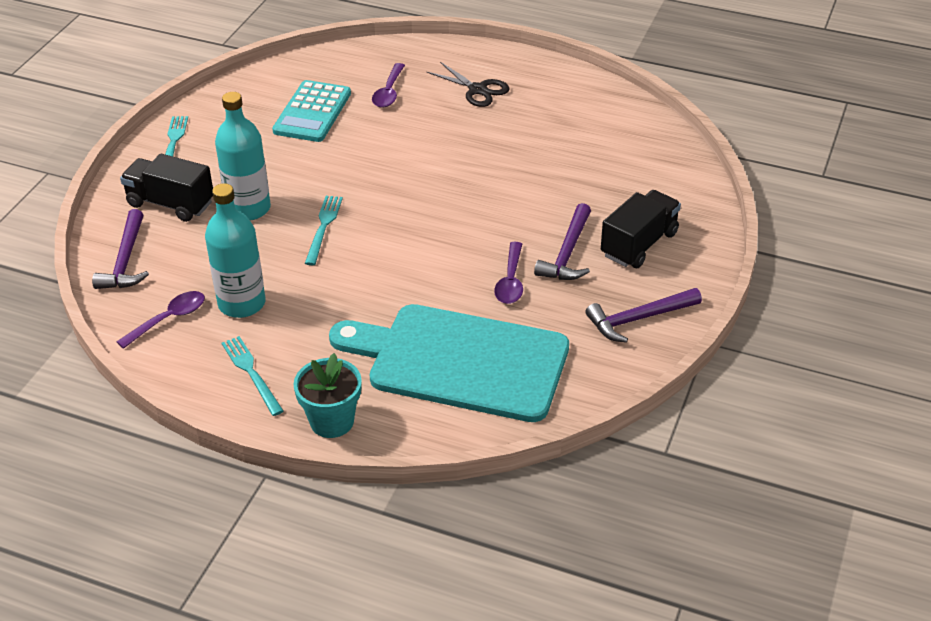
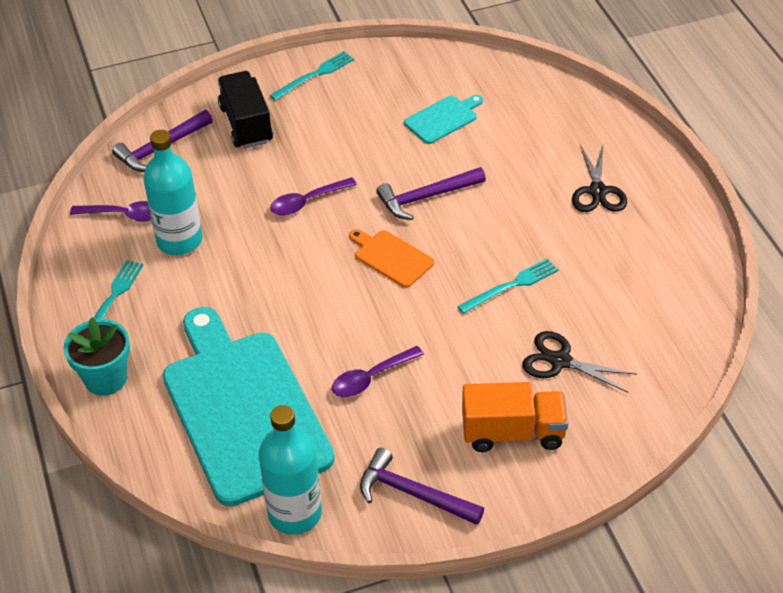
camera: 50 degrees right, 5 degrees up
(248, 208) = (287, 168): turquoise bottle -> turquoise bottle (295, 513)
(312, 112) = (443, 118): turquoise calculator -> turquoise cutting board
(323, 227) = (312, 223): turquoise fork -> turquoise fork (511, 285)
(389, 92) = (524, 142): purple spoon -> purple spoon (307, 202)
(410, 209) = (391, 257): none -> orange cutting board
(567, 253) = (447, 391): purple hammer -> purple hammer (426, 197)
(603, 189) = (560, 361): none -> black scissors
(639, 244) = (513, 433): black truck -> orange truck

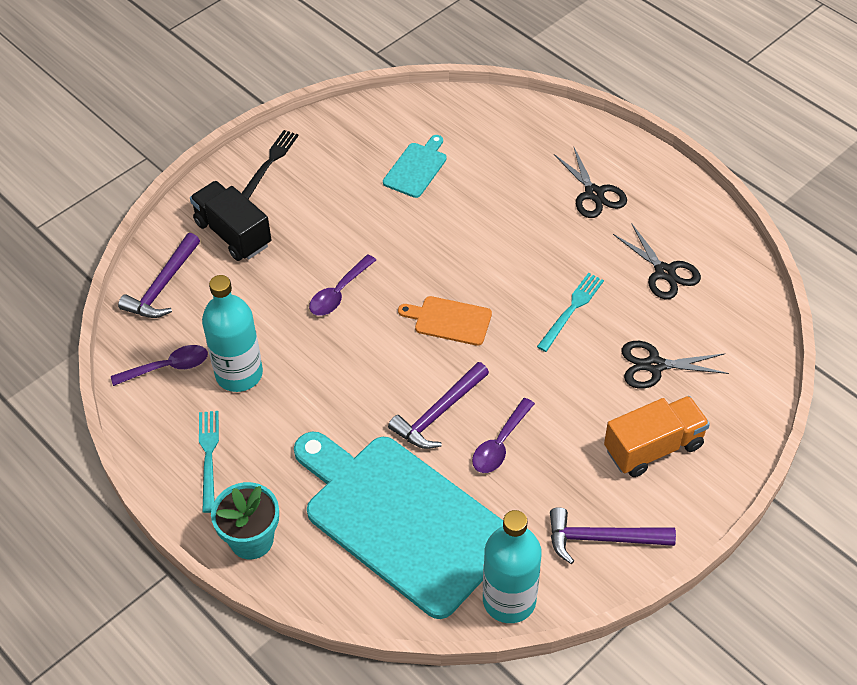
camera: 25 degrees left, 5 degrees up
(314, 75) = (270, 163): turquoise fork -> black fork
(426, 197) = (446, 251): purple hammer -> purple hammer (438, 413)
(623, 282) = (664, 272): none -> black scissors

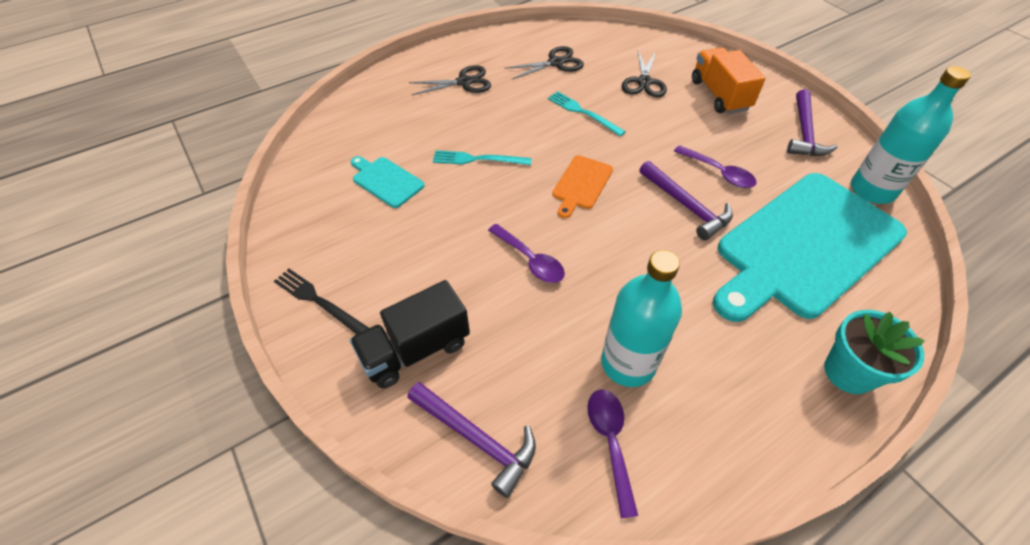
camera: 80 degrees left, 0 degrees up
(209, 457) = (744, 406): turquoise fork -> turquoise fork (478, 159)

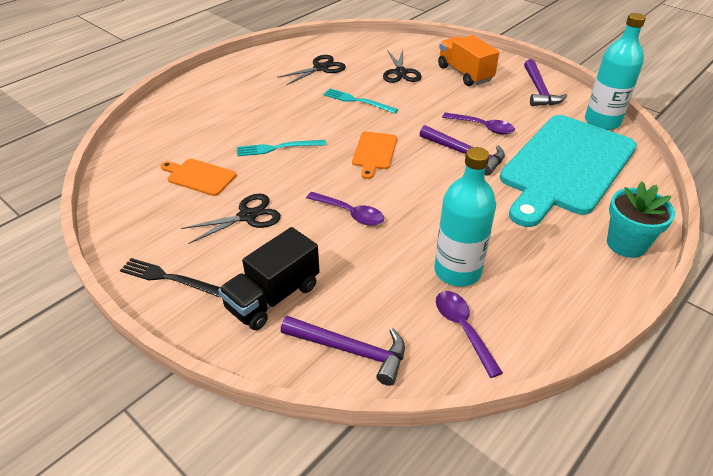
camera: 15 degrees left, 10 degrees down
(386, 181) = (199, 176): turquoise cutting board -> orange cutting board
(464, 82) = (244, 92): black scissors -> black scissors (247, 216)

